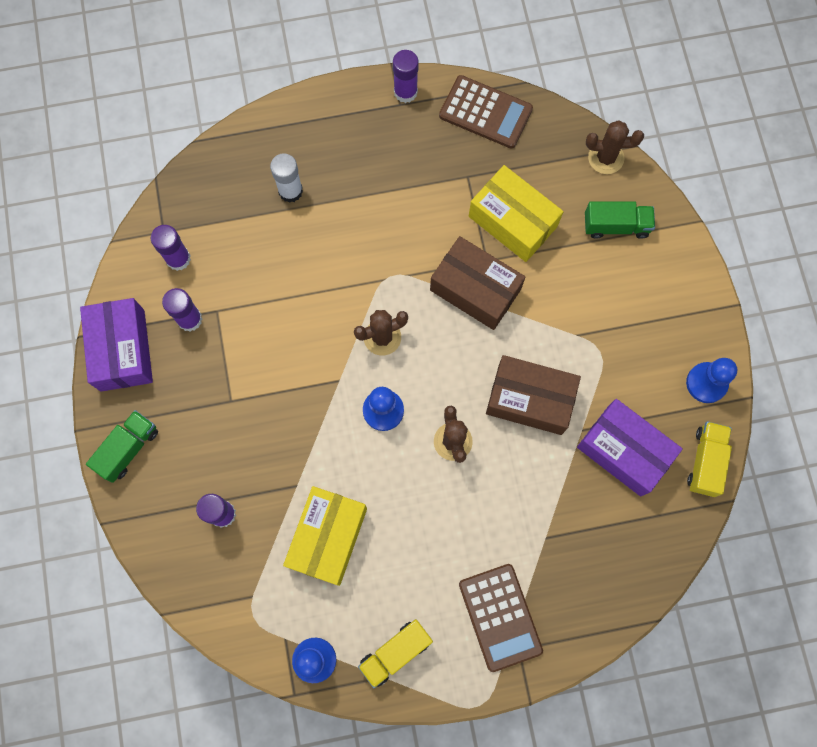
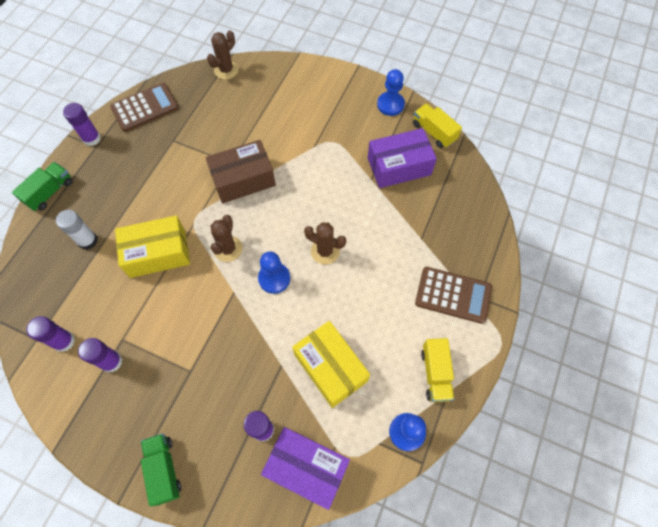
camera: 55 degrees left, 10 degrees down
(122, 350) = (91, 425): purple box -> purple box (307, 468)
(513, 221) = (220, 135): yellow box -> yellow box (158, 253)
(530, 399) = (332, 194): brown box -> none
(616, 226) = (268, 89): green truck -> green truck (50, 192)

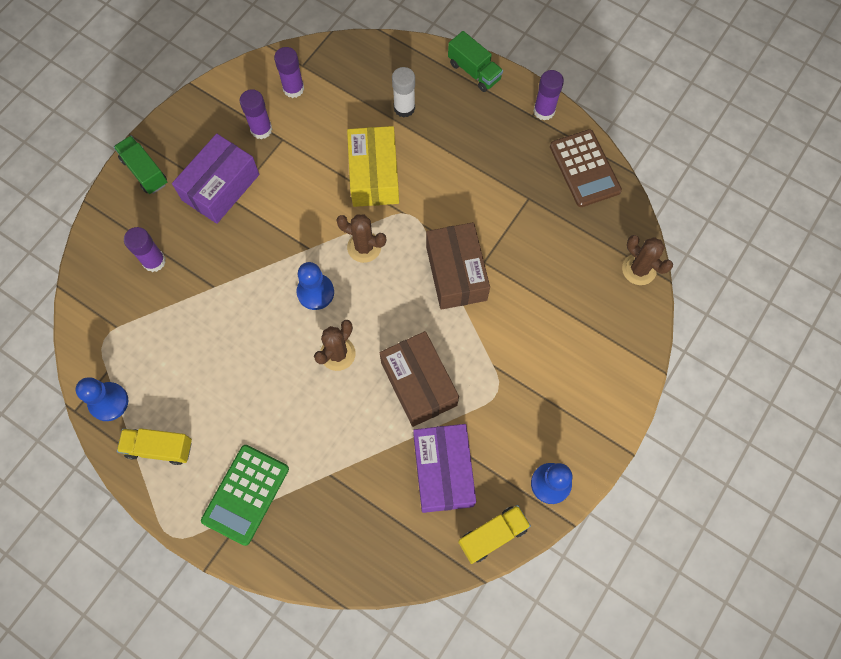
camera: 100 degrees right, 5 degrees up
(164, 469) = (145, 172): green truck -> green truck turned 120 degrees counterclockwise
(307, 468) = (105, 297): purple box -> purple box (220, 187)
(330, 367) = (197, 336): yellow box -> none
(338, 191) = (419, 384): none -> brown box
(453, 295) = (246, 494): brown calculator -> green calculator

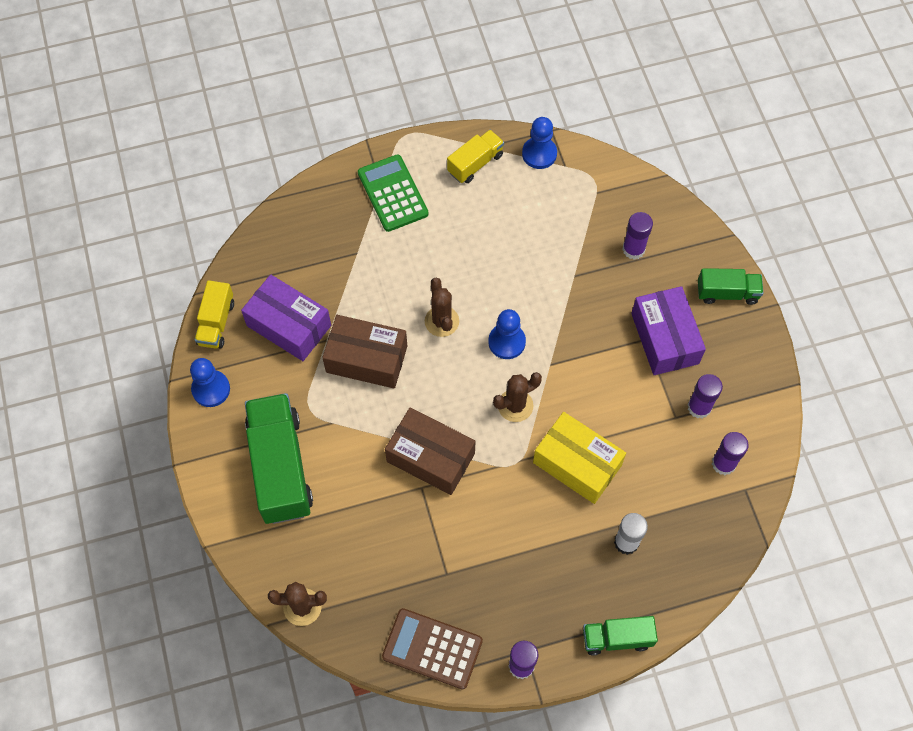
camera: 130 degrees right, 5 degrees down
(560, 372) = (280, 467): none -> green truck

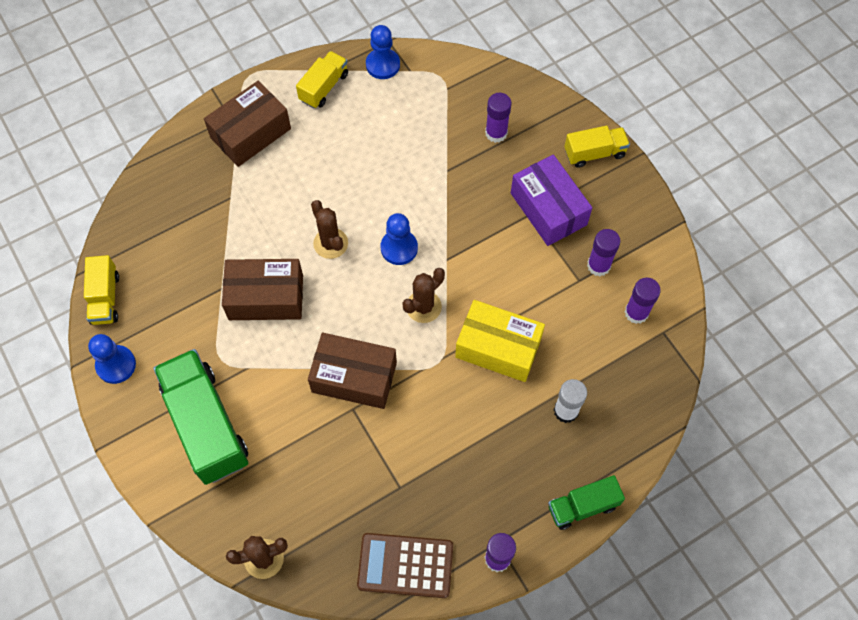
camera: 15 degrees left, 0 degrees up
(289, 325) = (180, 283): purple box -> none
(392, 193) = (251, 133): green calculator -> brown box
(727, 293) = (594, 153): green truck -> yellow truck

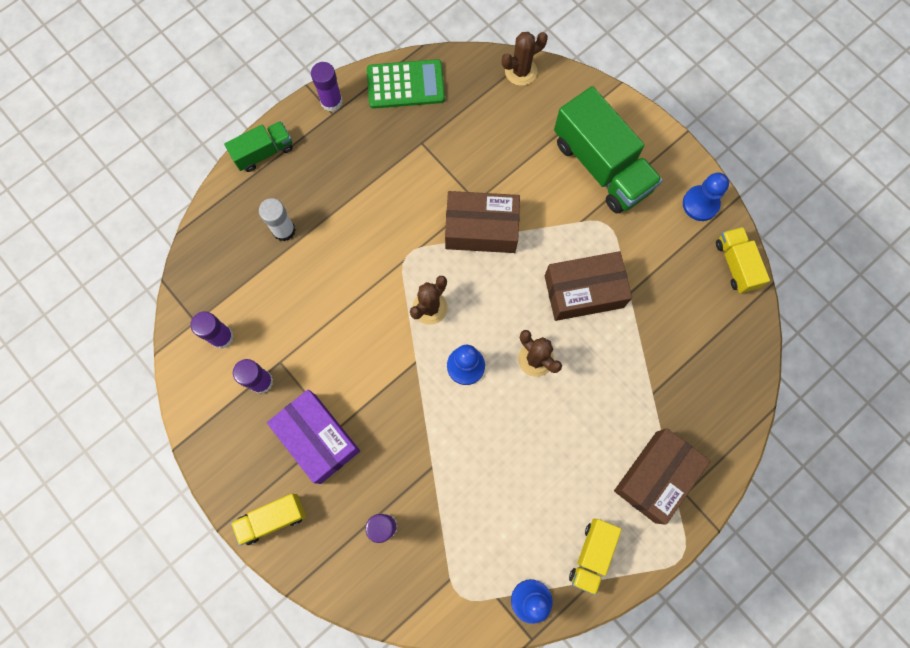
camera: 170 degrees right, 10 degrees up
(405, 565) = (405, 84): brown calculator -> green calculator
(498, 348) = (352, 279): yellow box -> none

